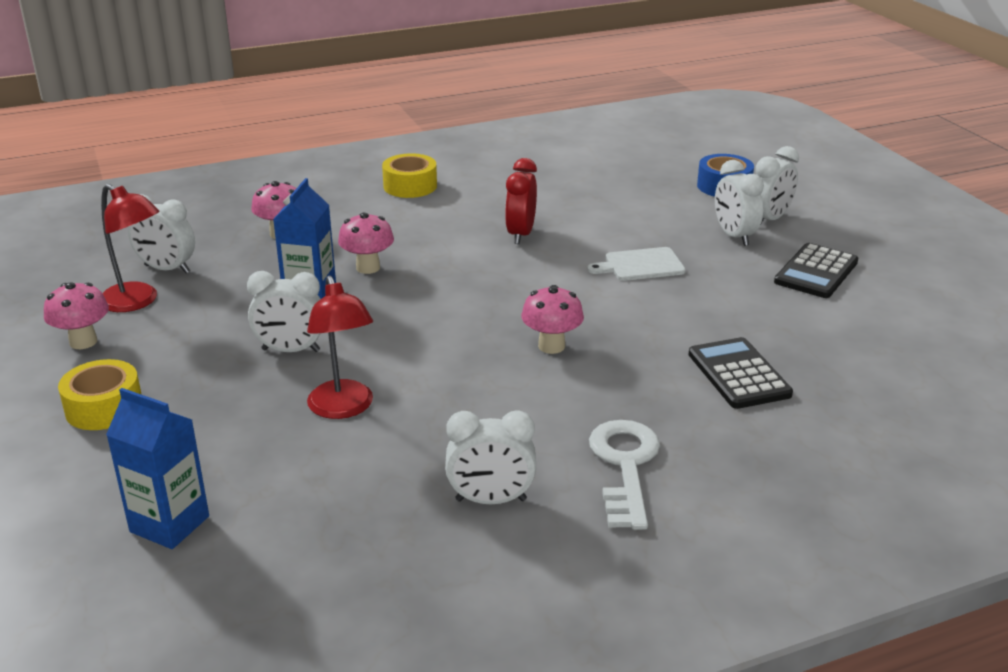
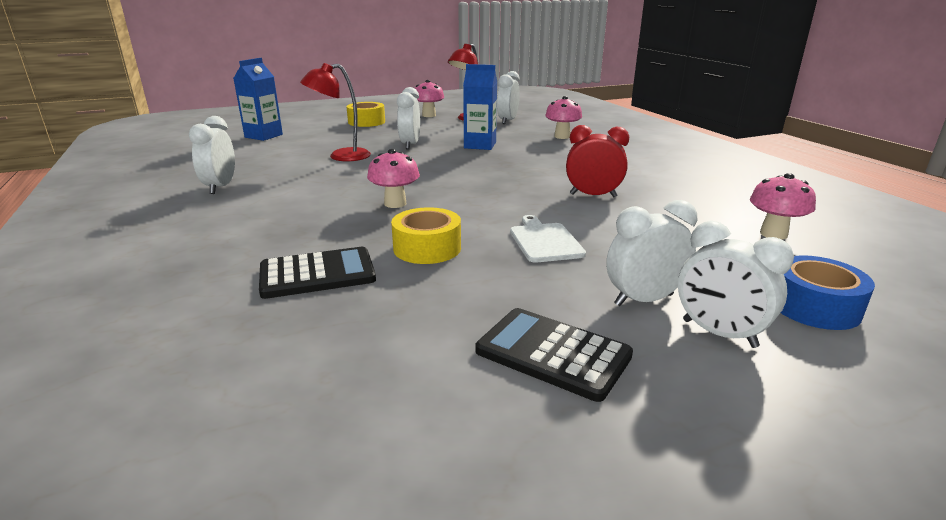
camera: 90 degrees right, 5 degrees down
(368, 268) = (518, 155): pink mushroom -> pink mushroom (773, 234)
(410, 186) = (667, 162): yellow tape -> yellow tape (427, 248)
(625, 466) = (220, 222): white key -> none

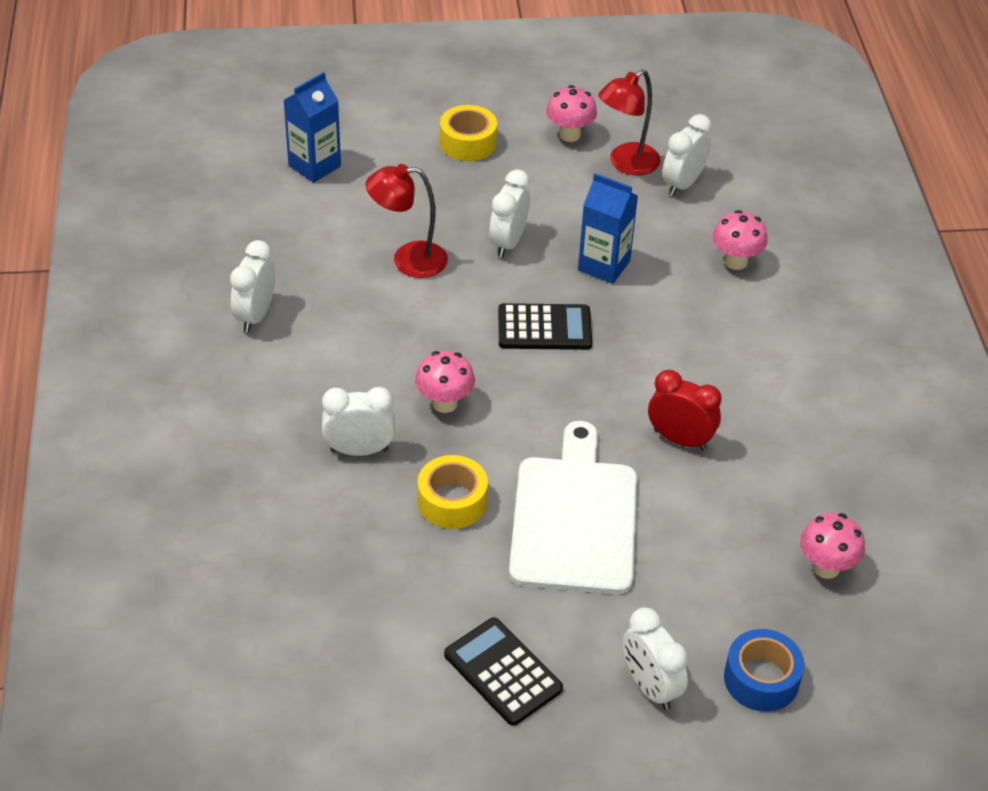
camera: 15 degrees right, 20 degrees up
(317, 274) = (340, 518): black calculator -> black calculator (544, 328)
(545, 241) = (575, 519): white cutting board -> white cutting board, size x1.99
(644, 300) = (616, 631): white clock -> white clock (359, 450)

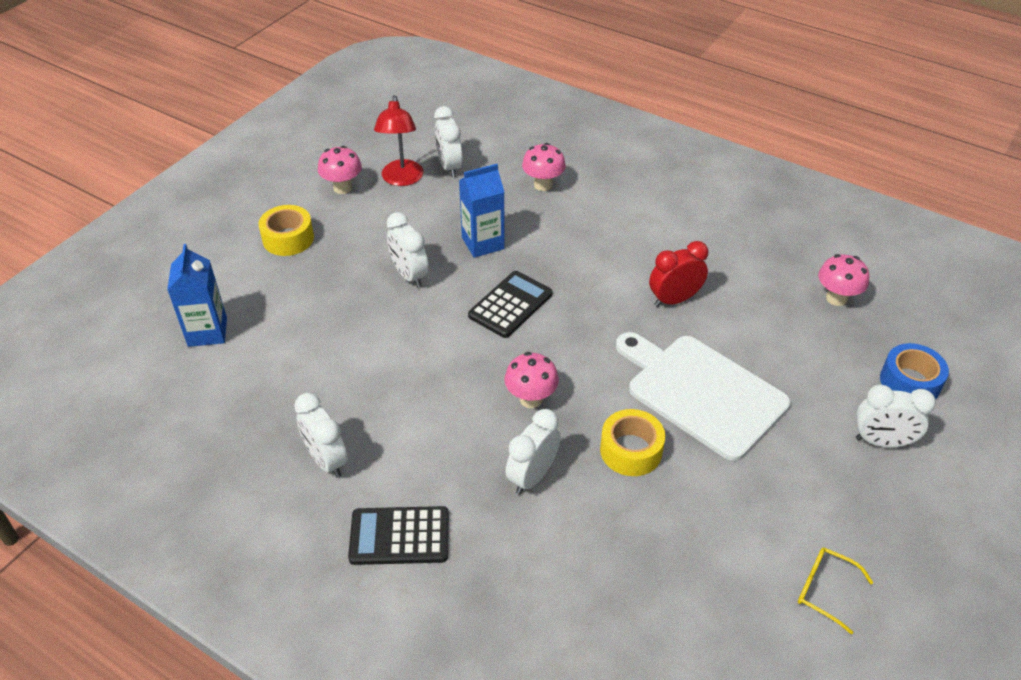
camera: 50 degrees left, 0 degrees up
(408, 260) = (367, 336): red lamp -> none
(420, 713) = (824, 590): none -> yellow glasses
(503, 672) = (816, 515): black calculator -> black calculator (399, 536)

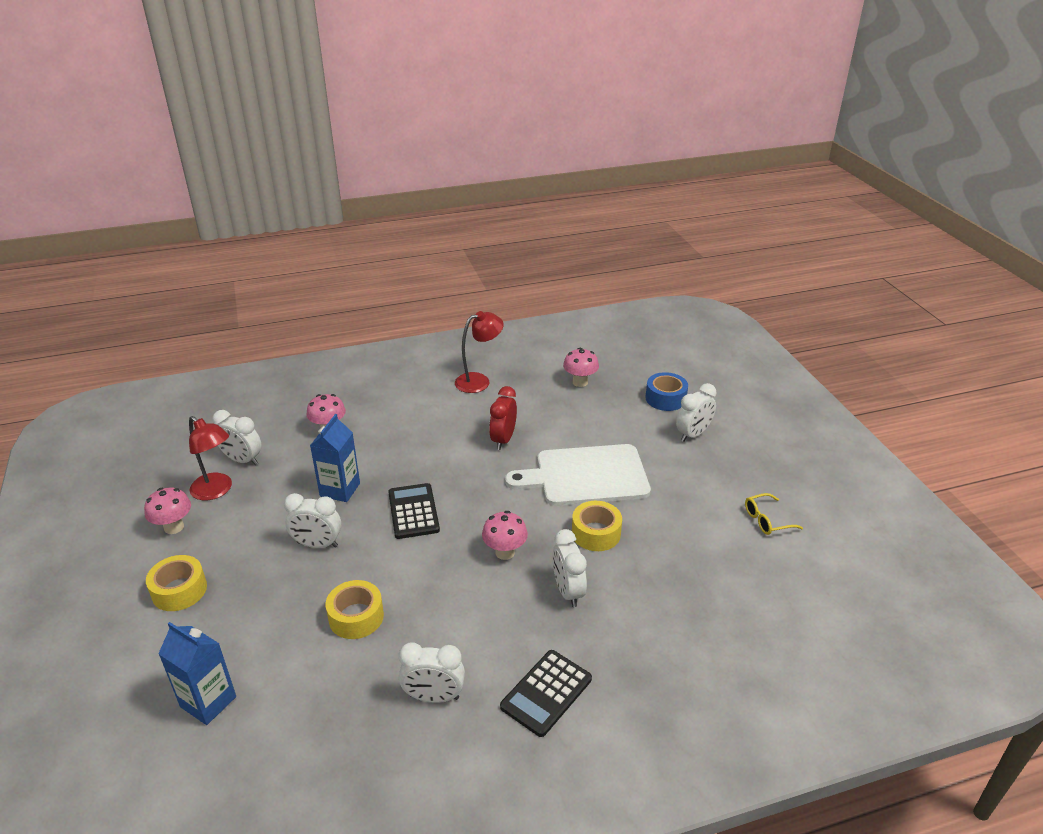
camera: 50 degrees left, 10 degrees down
(360, 354) = (356, 617): none -> yellow tape
(733, 227) = (479, 381): none -> red lamp

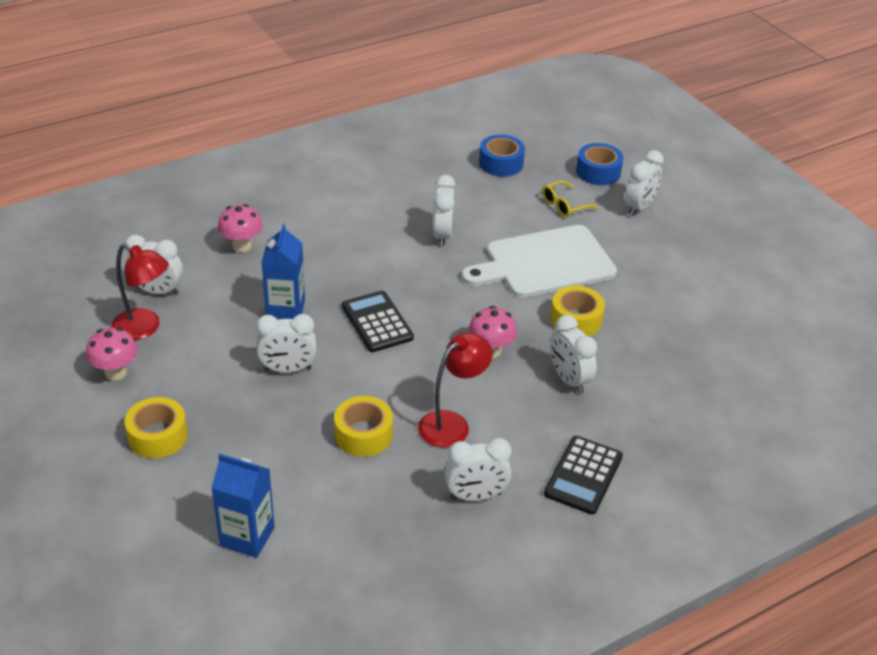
camera: 15 degrees left, 5 degrees up
(479, 381) = (389, 173): red lamp -> red lamp (452, 424)
(503, 440) = (442, 235): red clock -> white clock
(580, 382) = (501, 163): pink mushroom -> blue tape
(766, 520) = (738, 285): yellow glasses -> yellow glasses (564, 205)

